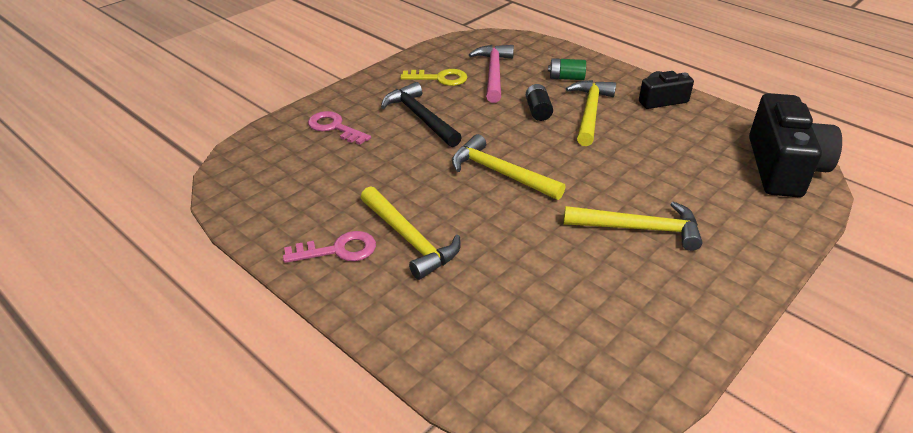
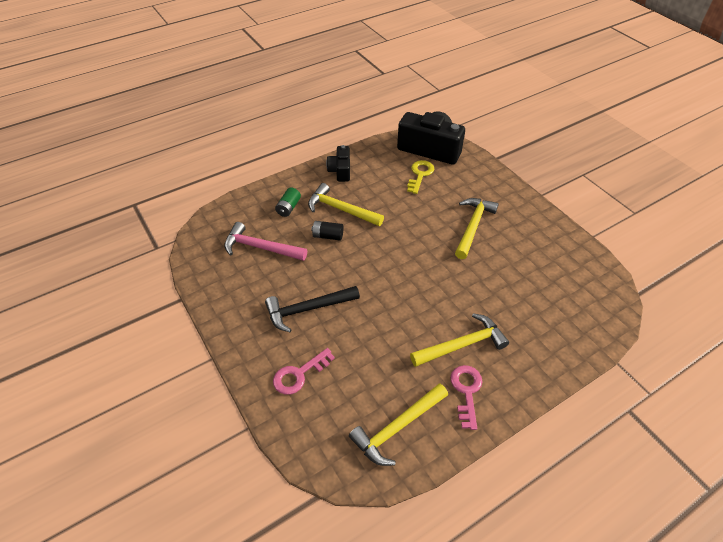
camera: 75 degrees left, 10 degrees up
(440, 78) = (251, 284): yellow key -> yellow key (420, 175)
(500, 173) = (399, 277): yellow hammer -> yellow hammer (397, 428)

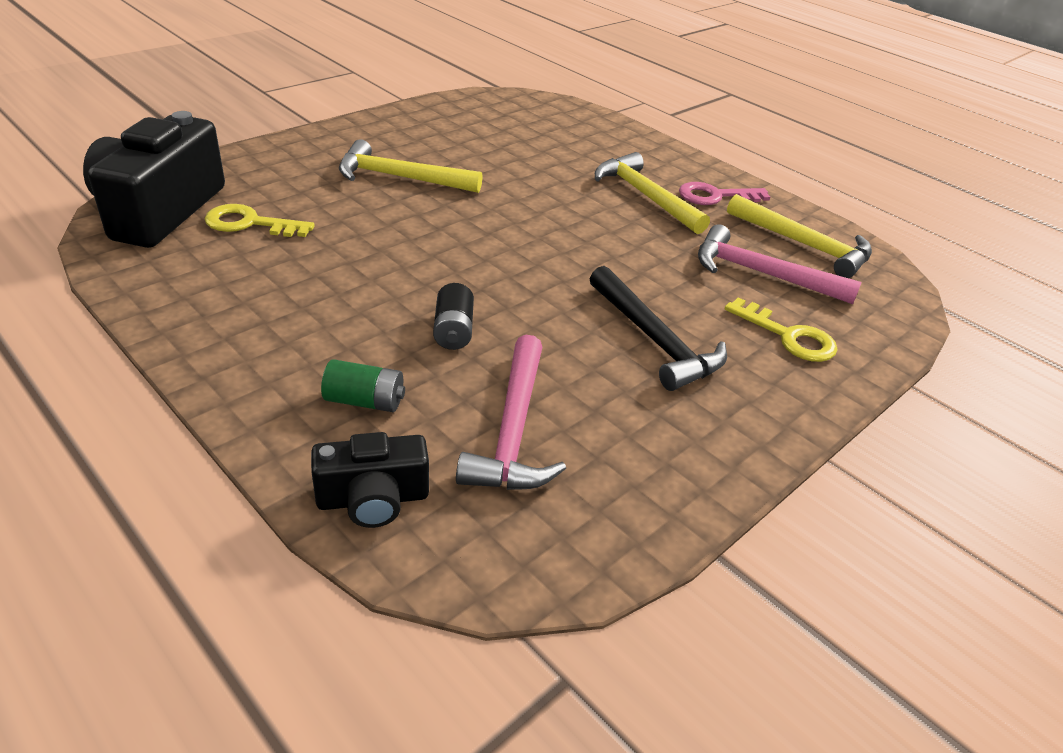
camera: 105 degrees left, 10 degrees down
(299, 374) = (788, 336): pink key -> yellow key
(340, 171) = (220, 328): black camera -> black camera (373, 499)
(341, 209) = (365, 318): yellow hammer -> none
(363, 384) = (761, 273): none -> pink hammer

